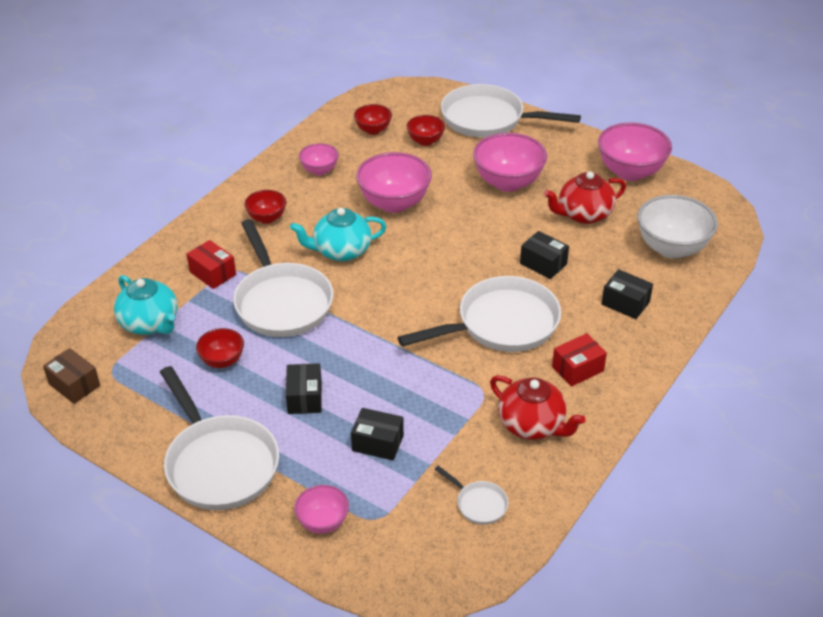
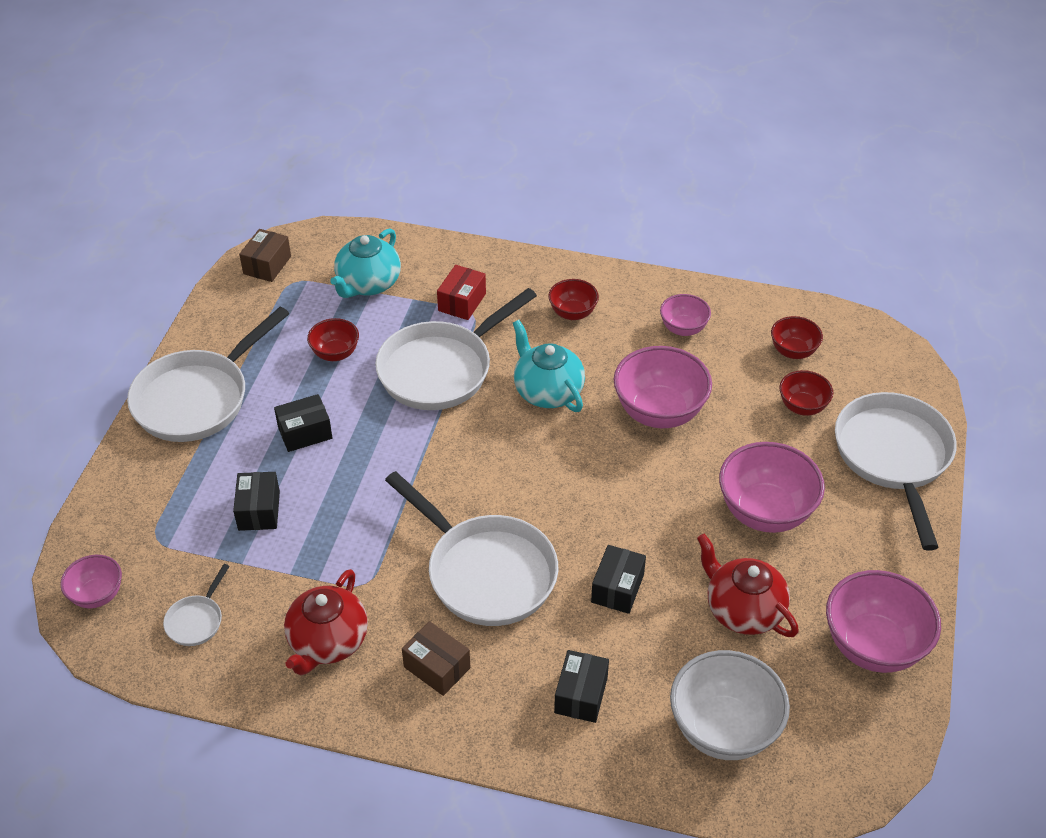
camera: 70 degrees right, 5 degrees up
(323, 522) = (142, 498): pink bowl -> pink bowl (97, 595)
(577, 369) = (437, 667): red box -> brown box

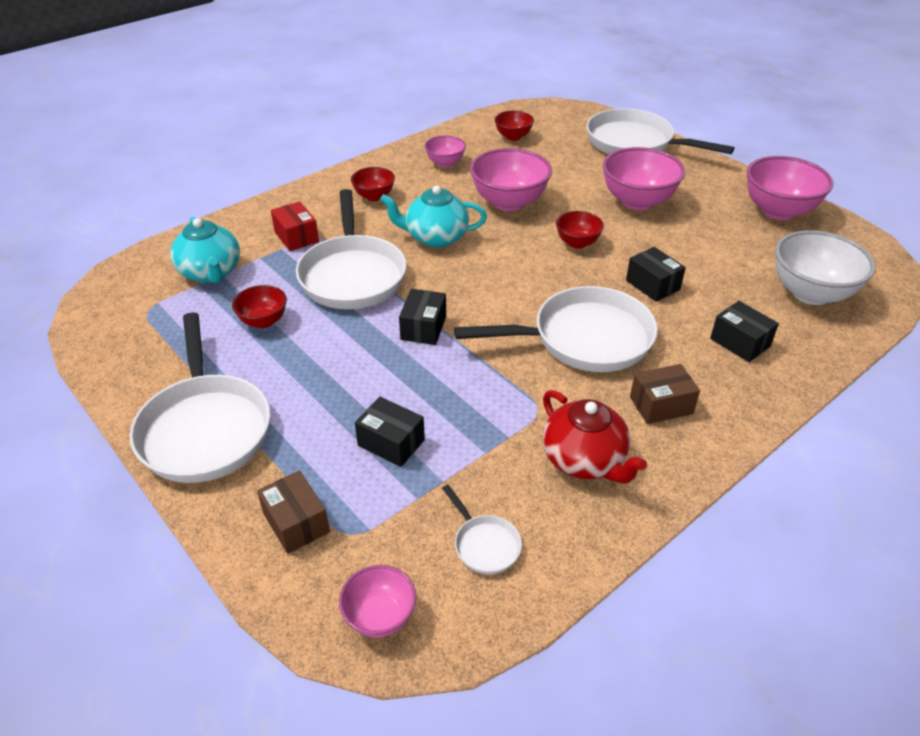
camera: 55 degrees left, 5 degrees down
(267, 265) = (104, 317): brown box -> brown box (296, 522)
(305, 432) = (331, 376): black box -> black box (423, 328)
(743, 610) = (713, 243): red teapot -> none
(802, 407) = (562, 153): red bowl -> red bowl (577, 243)

